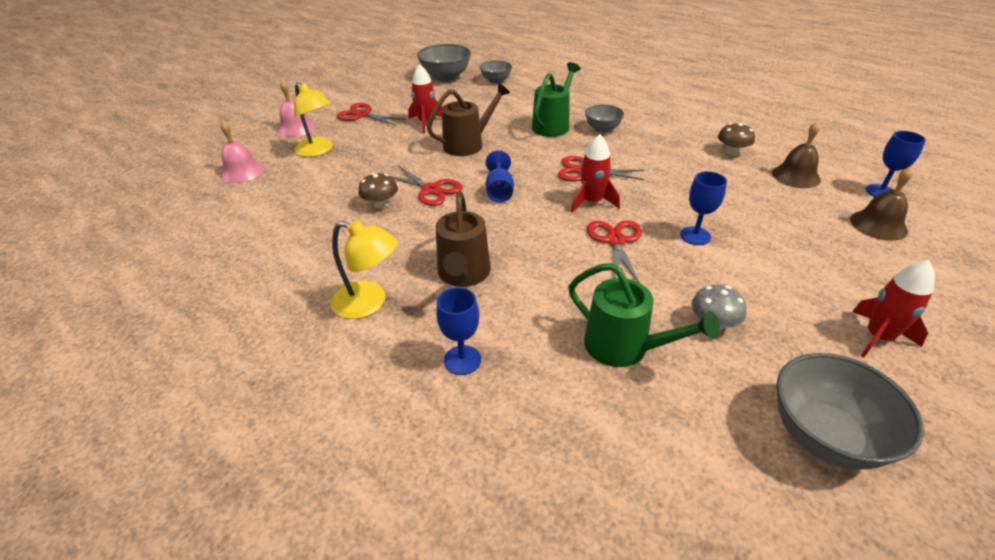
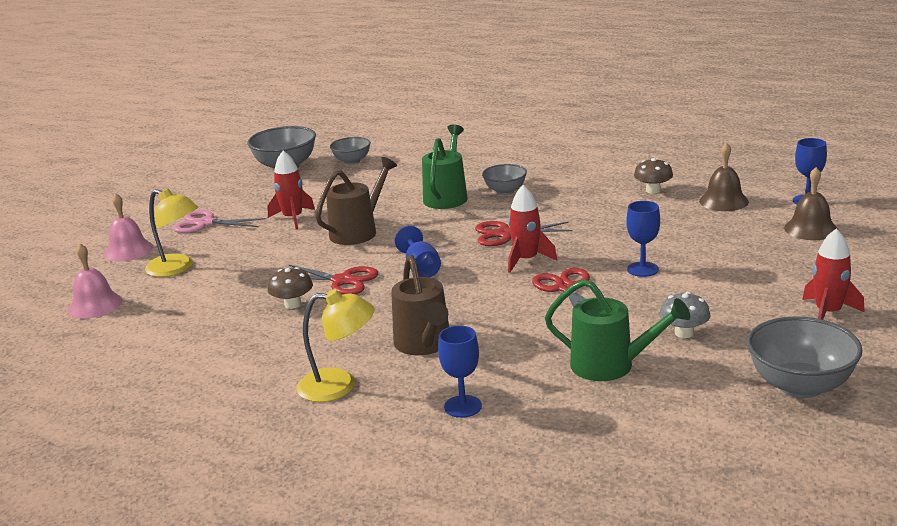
camera: 15 degrees left, 15 degrees down
(362, 115) = (205, 223): red scissors -> pink scissors

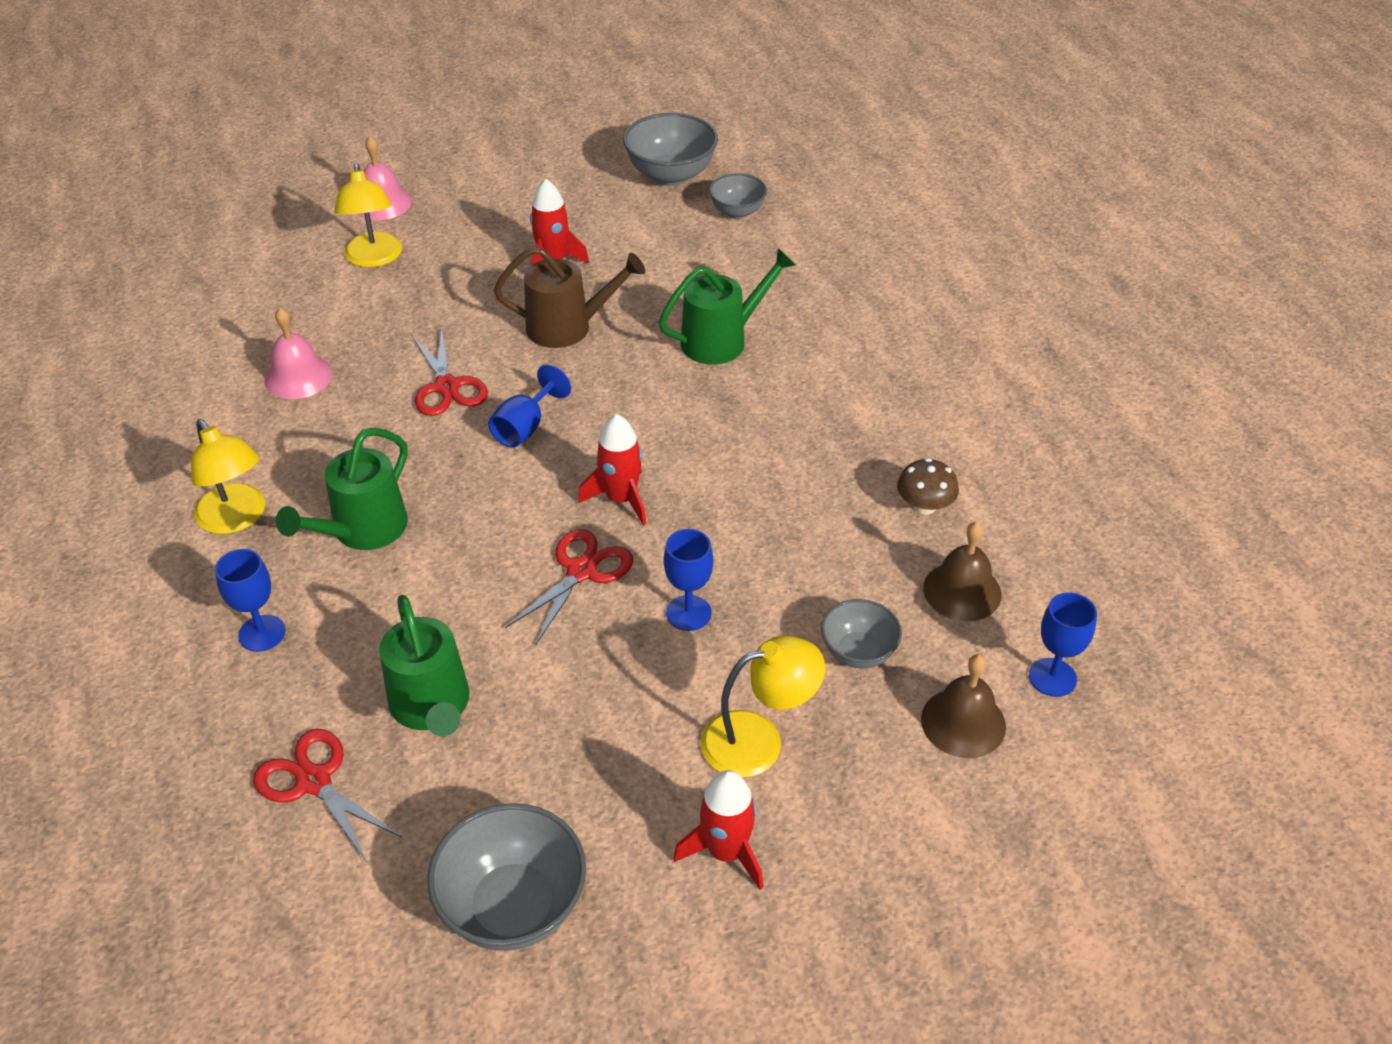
camera: 45 degrees right, 20 degrees up
(95, 305) = (261, 258): pink bell -> pink bell (298, 377)
(205, 223) = (484, 211): pink scissors -> none
(293, 304) = (368, 384): brown mushroom -> none
(424, 344) = (363, 531): brown watering can -> green watering can
(505, 191) = (785, 378): grey bowl -> grey bowl (858, 652)
(505, 234) = (671, 444): red scissors -> red scissors (314, 781)
(684, 333) = (558, 733): grey mushroom -> none
(760, 280) = (758, 740): none -> yellow lamp

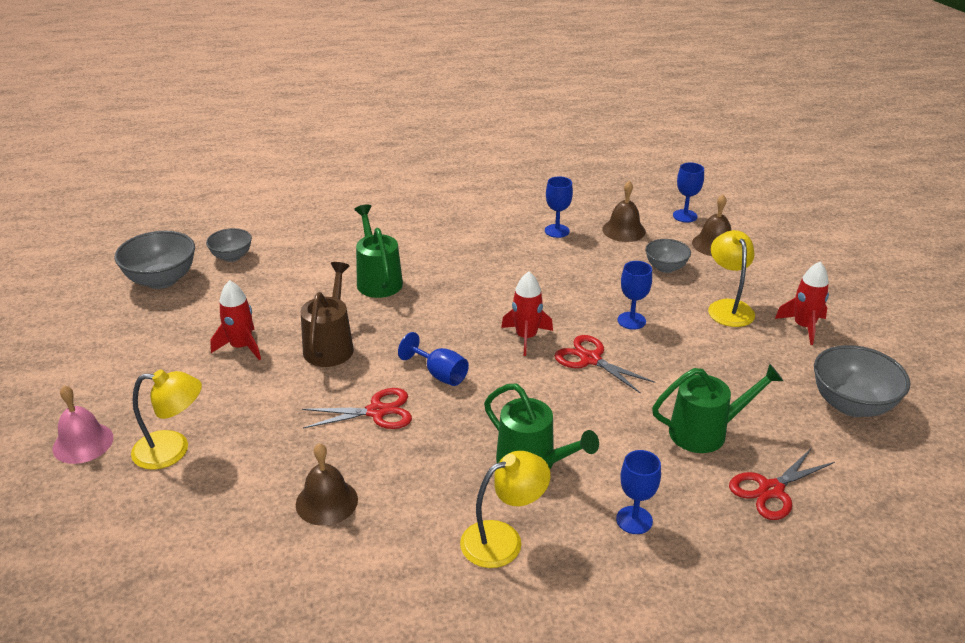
camera: 80 degrees left, 10 degrees down
(298, 377) = (326, 501): pink bell -> brown bell
(924, 506) = (557, 231): brown mushroom -> blue goblet

